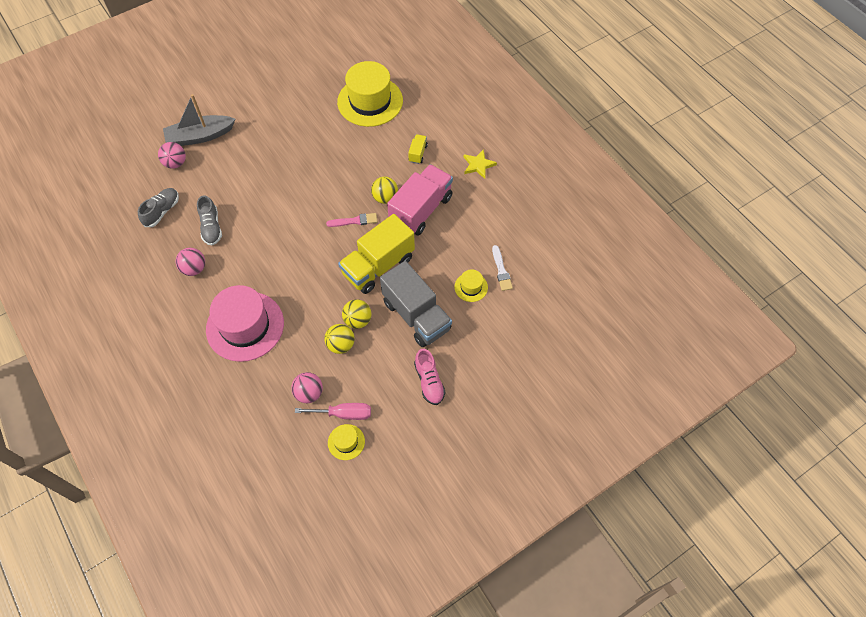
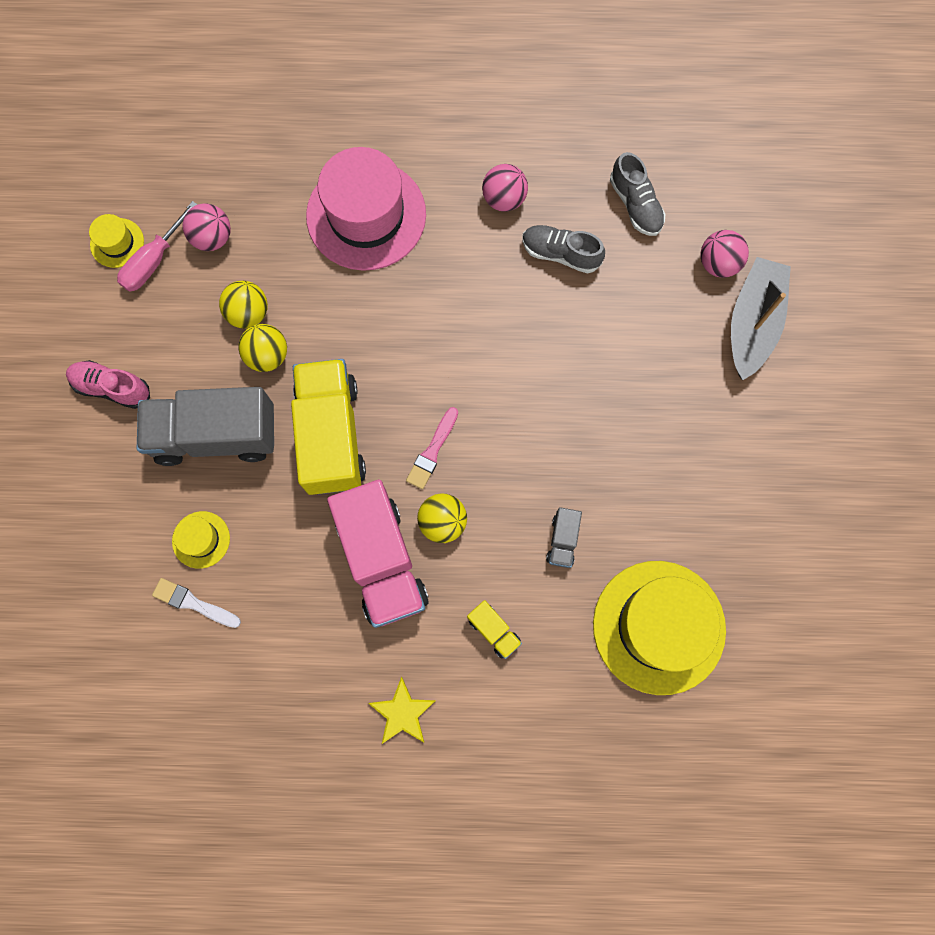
camera: 125 degrees right, 15 degrees up
(358, 151) = (562, 540): none -> grey truck

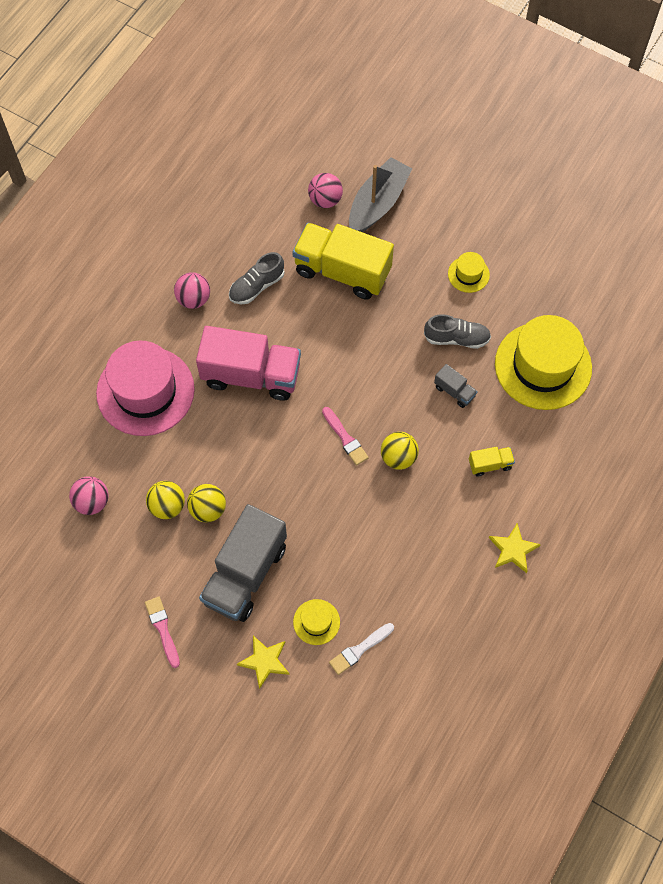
camera: 60 degrees left, 10 degrees down
(112, 387) = (163, 629): pink shoe -> pink brush
(117, 243) = (50, 571): yellow hat -> yellow hat (468, 274)
(129, 510) = (264, 661): none -> yellow star
(154, 261) = (82, 551): pink screwdriver -> none
(331, 435) = (294, 497): yellow truck -> yellow truck (342, 271)
(382, 560) = (402, 509): pink truck -> pink truck (251, 375)
(635, 205) = (252, 224): grey shoe -> grey shoe (456, 338)
(752, 323) = (378, 203): grey boat -> grey boat turned 75 degrees clockwise

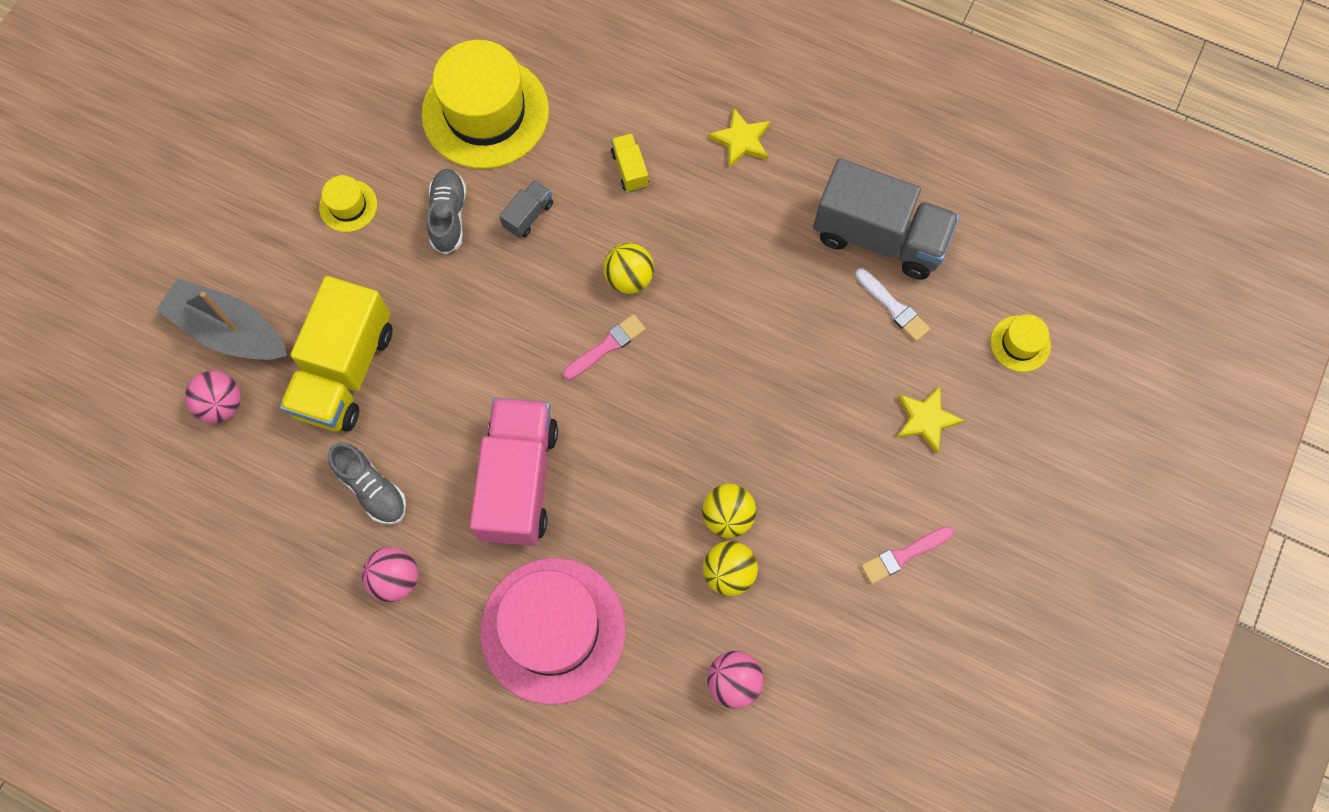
camera: 95 degrees left, 5 degrees up
(245, 574) = (813, 456): grey truck -> grey truck (879, 237)
(316, 622) = (865, 361): yellow hat -> yellow hat (1020, 343)

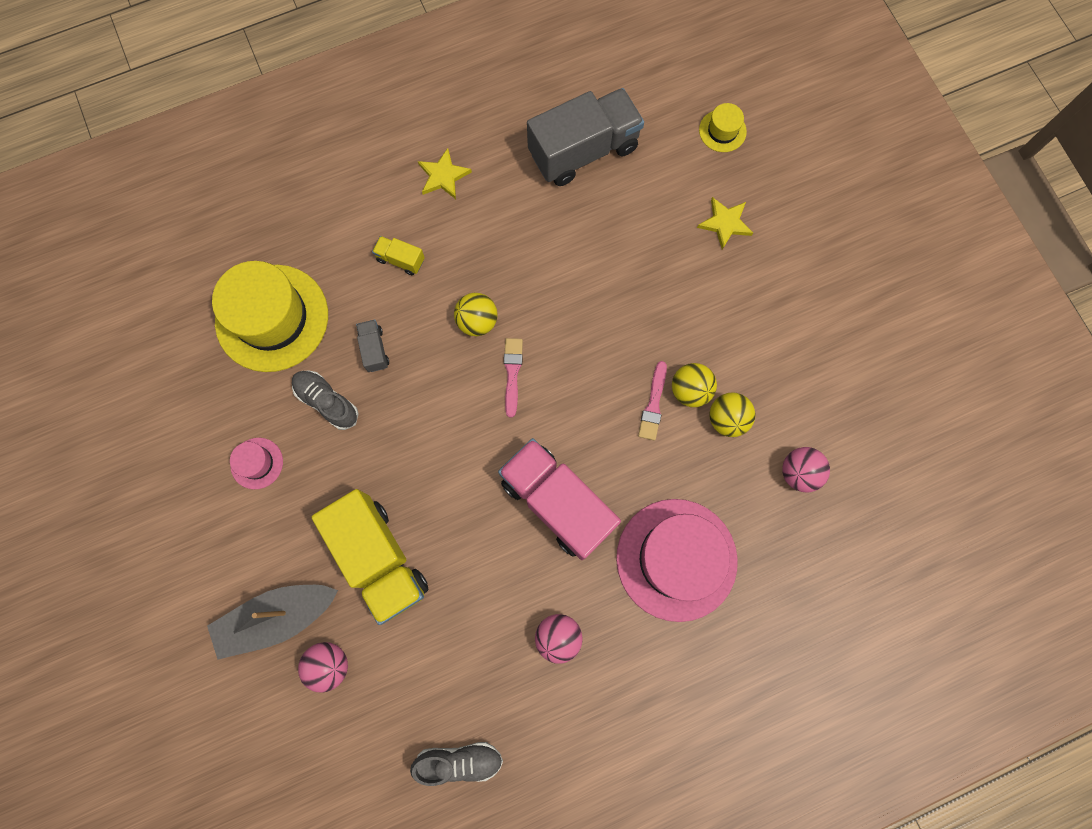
camera: 50 degrees left, 5 degrees up
(348, 206) = (257, 463): yellow hat -> pink hat
(372, 489) = (481, 605): grey shoe -> grey shoe (459, 761)
(893, 307) = (637, 181): white brush -> none
(903, 555) = (799, 307): pink brush -> pink brush (653, 404)

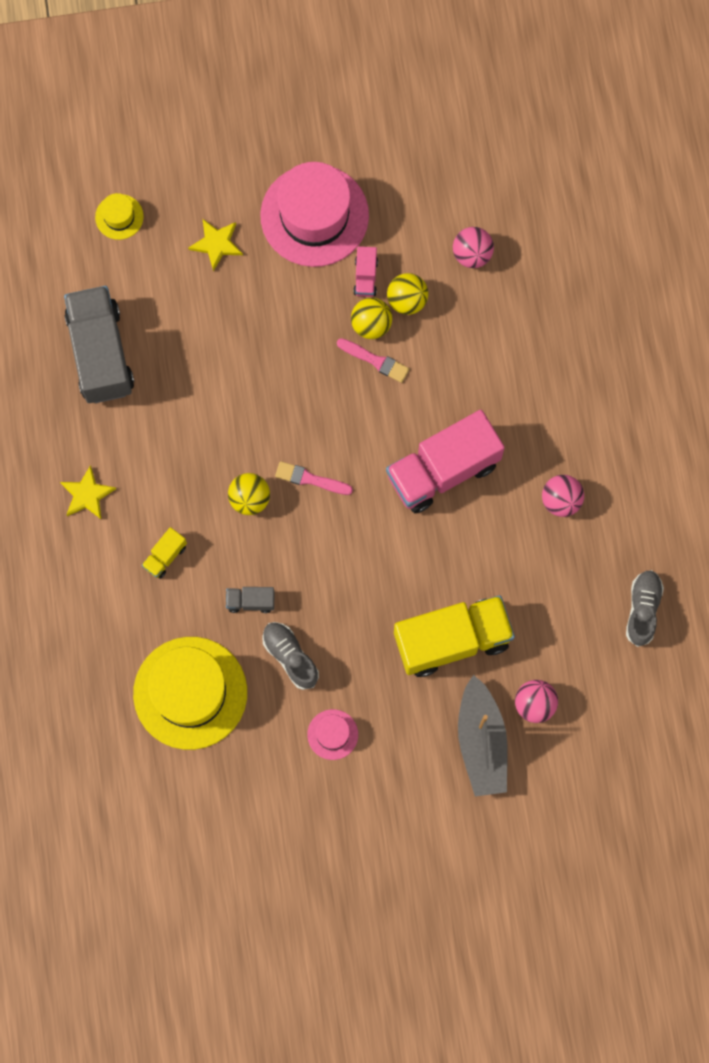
camera: 75 degrees left, 0 degrees up
(327, 401) = (290, 657): grey shoe -> grey shoe turned 90 degrees clockwise
(676, 559) = (520, 381): pink hat -> pink hat (314, 215)
(738, 372) = (365, 277): none -> pink truck

